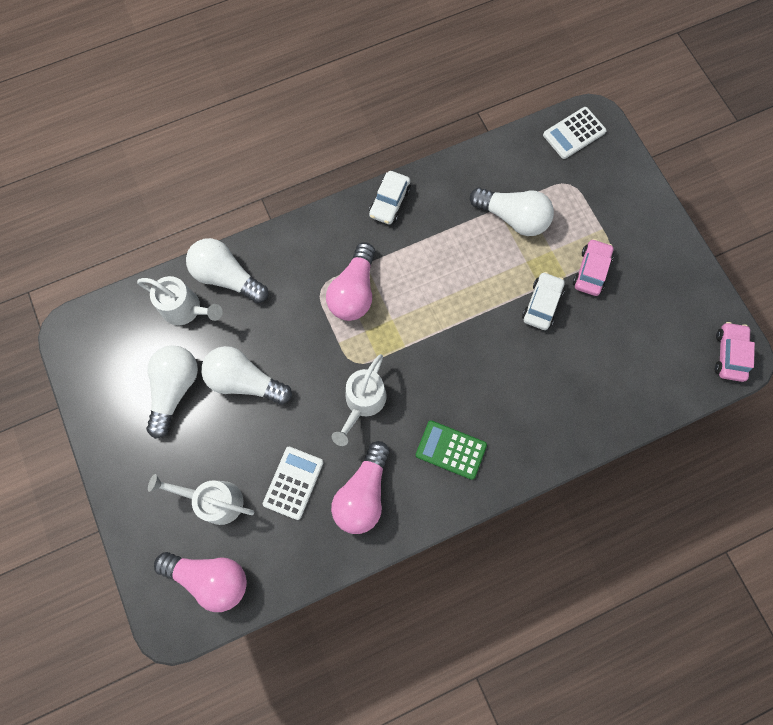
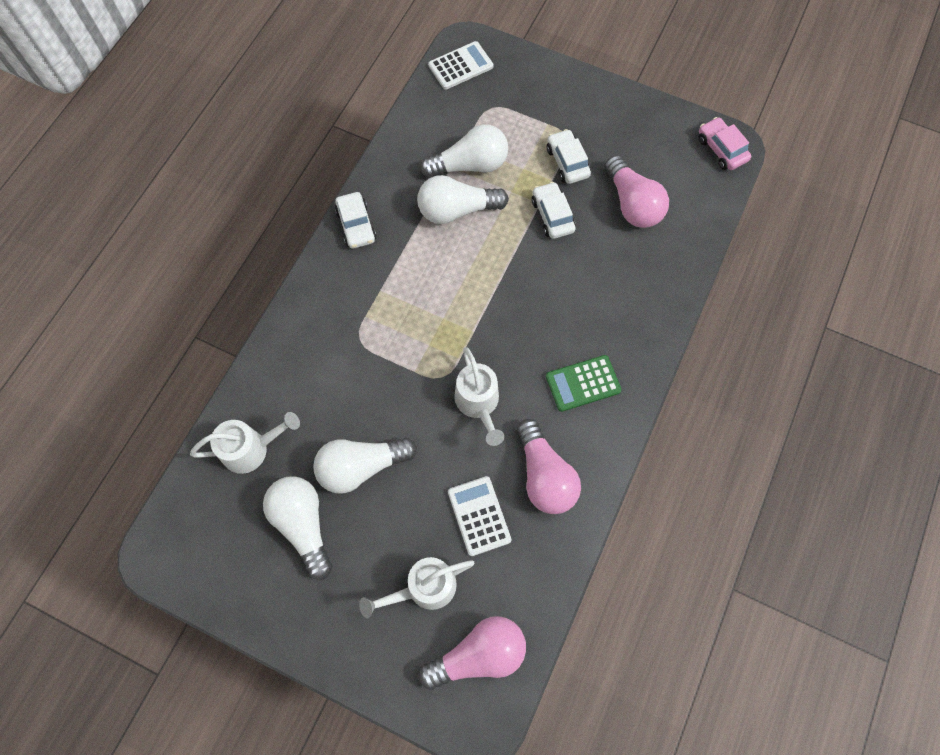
camera: 40 degrees left, 5 degrees down
(227, 277) = (266, 393): white light bulb -> white light bulb (457, 210)
(354, 291) = (391, 320): pink light bulb -> pink light bulb (632, 204)
(574, 133) = (460, 66): white calculator -> white calculator turned 135 degrees counterclockwise
(591, 271) = (567, 162): pink car -> white car

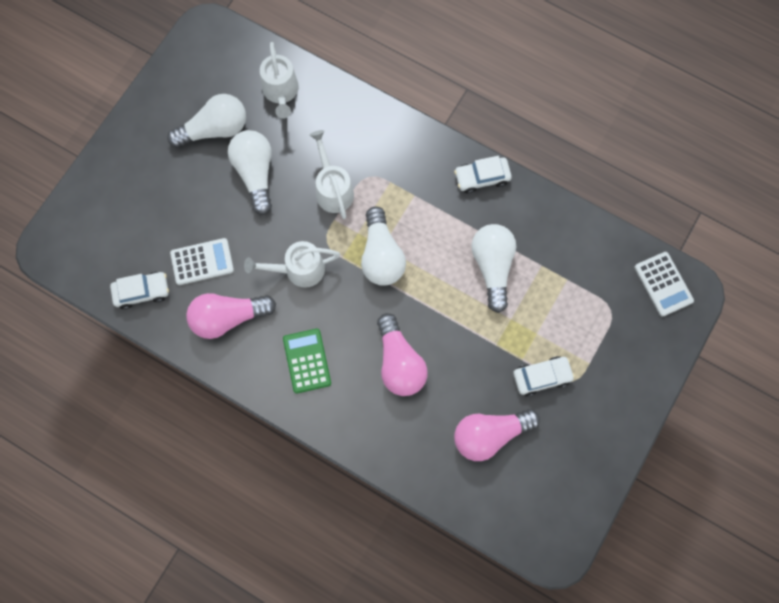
camera: 95 degrees right, 5 degrees up
(423, 588) = (152, 215): white watering can -> white watering can (333, 188)
(470, 165) = (542, 283): white light bulb -> white light bulb (381, 255)
(478, 654) = (96, 252): pink light bulb -> pink light bulb (399, 362)
(552, 215) = (481, 355): white car -> white car (142, 292)
(721, 149) = (550, 539): pink car -> none

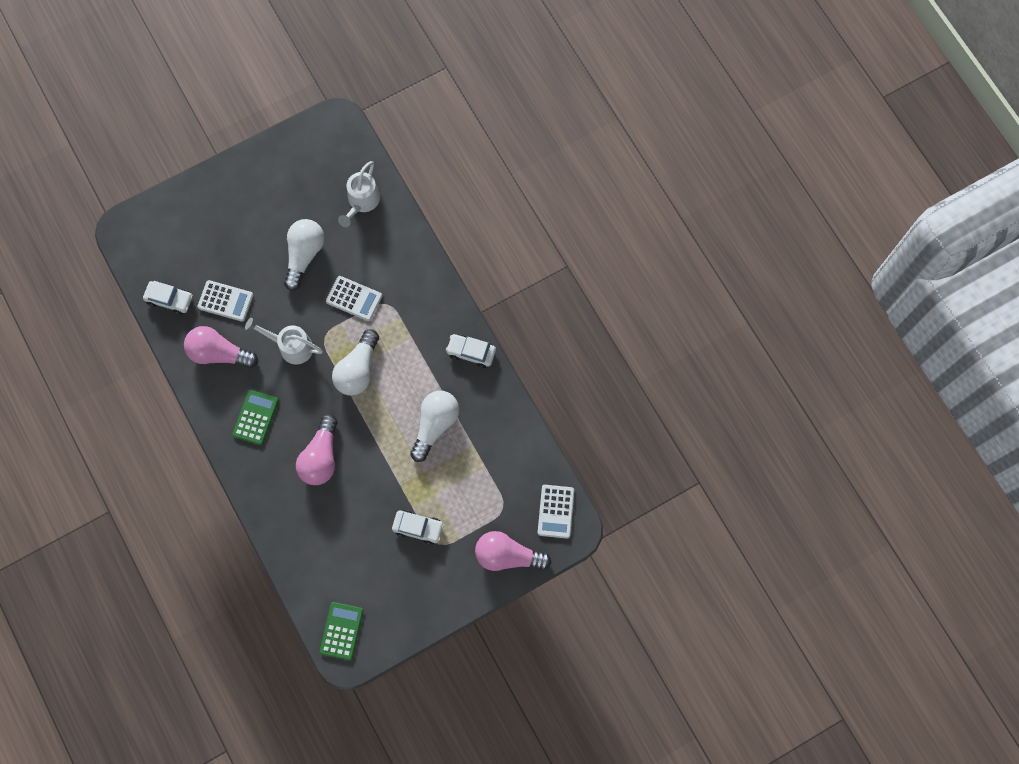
camera: 30 degrees right, 0 degrees up
(214, 129) = (295, 204): white light bulb -> none
(333, 188) = (354, 298): white watering can -> white calculator
(490, 434) = (353, 547): pink light bulb -> pink light bulb (507, 555)
(532, 526) = (341, 631): none -> green calculator

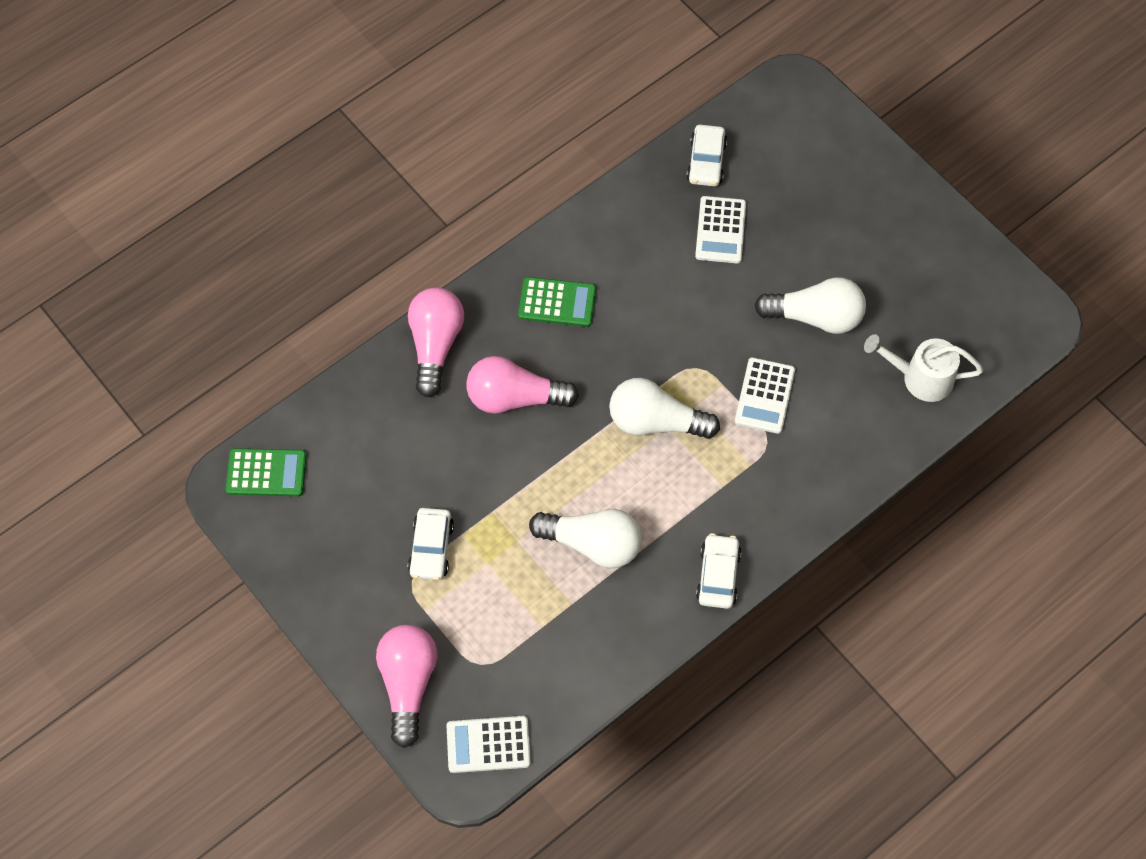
camera: 80 degrees right, 10 degrees down
(219, 353) = (641, 238): pink light bulb -> pink light bulb (435, 345)
(291, 346) = (672, 326): white watering can -> none

